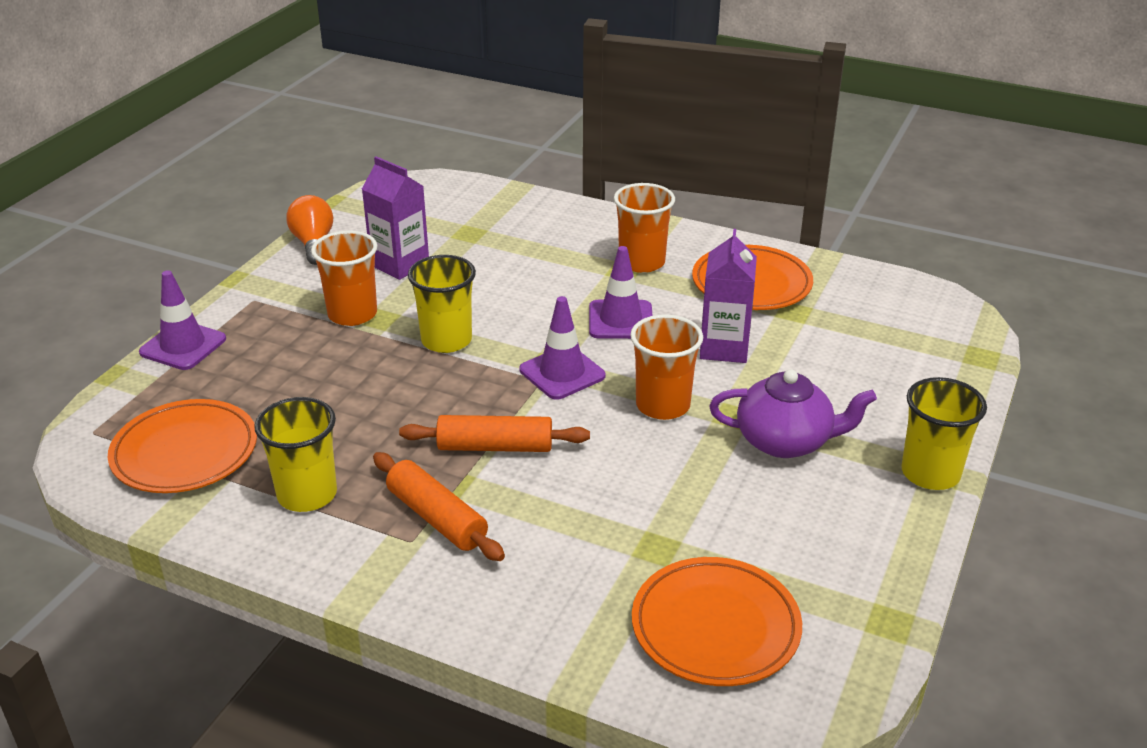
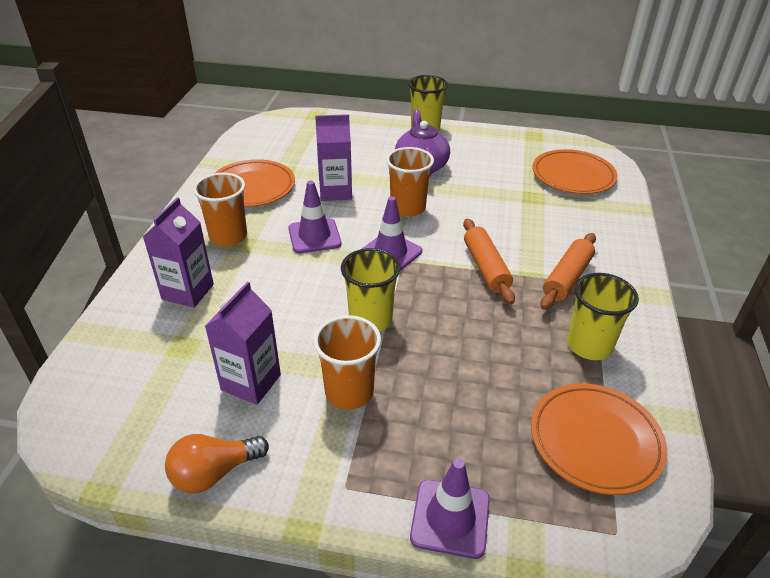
camera: 105 degrees left, 5 degrees up
(549, 236) = (188, 292): none -> purple carton

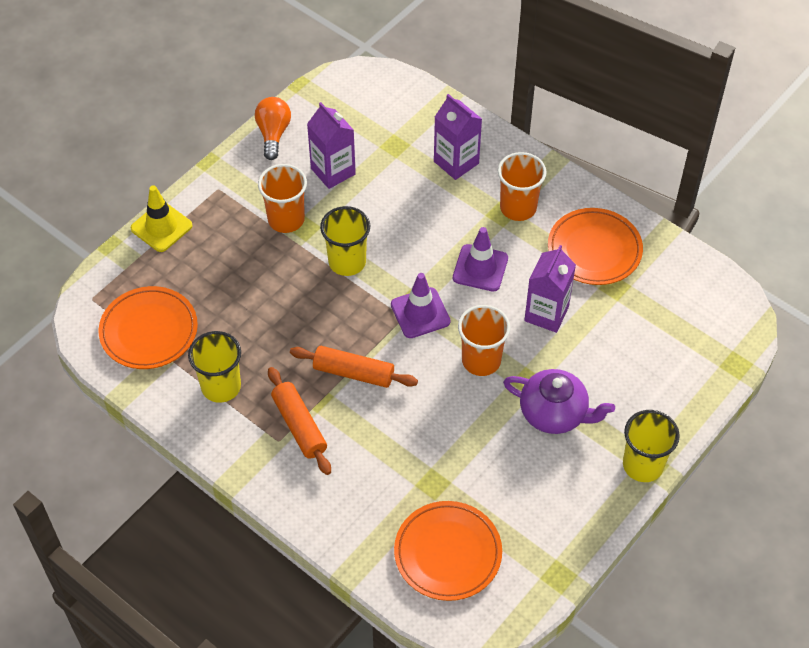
camera: 120 degrees right, 15 degrees up
(450, 518) = (161, 227): purple traffic cone -> yellow traffic cone

